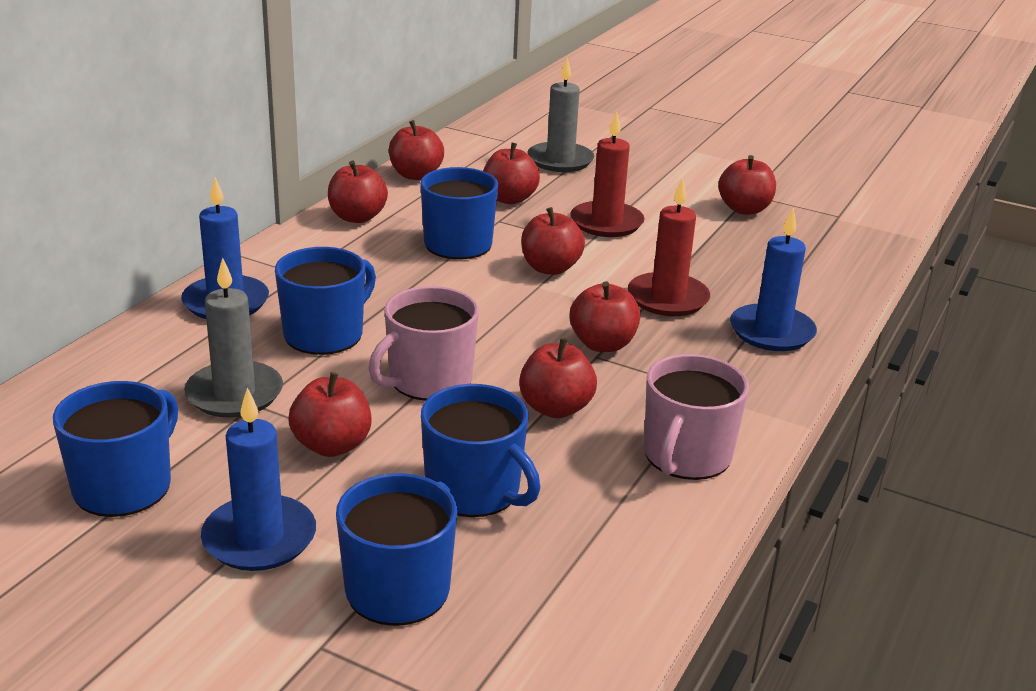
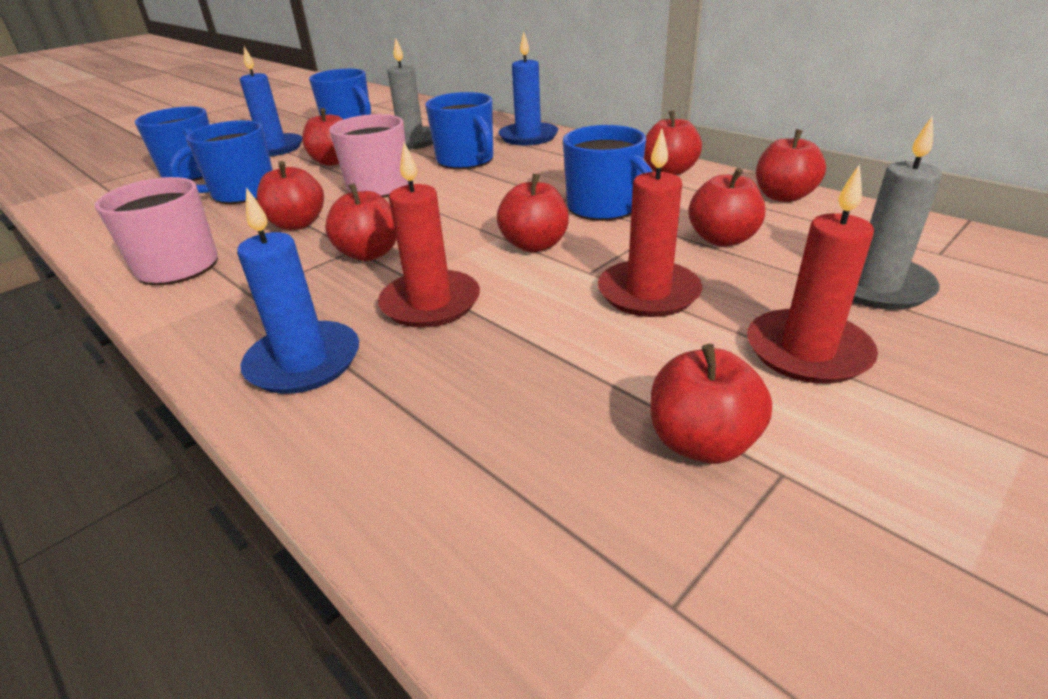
camera: 110 degrees right, 5 degrees up
(647, 183) = (807, 351): none -> red candle

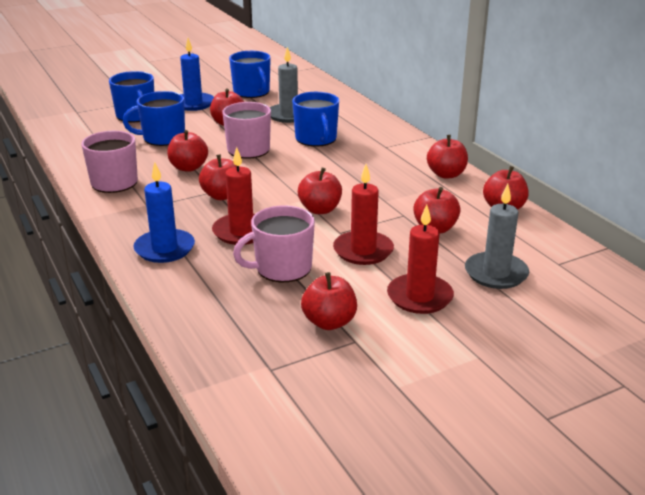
camera: 15 degrees right, 5 degrees down
(528, 137) = (372, 126): blue candle -> none
(538, 352) = (282, 268): none -> pink mug
(604, 208) = (380, 193): blue mug -> none

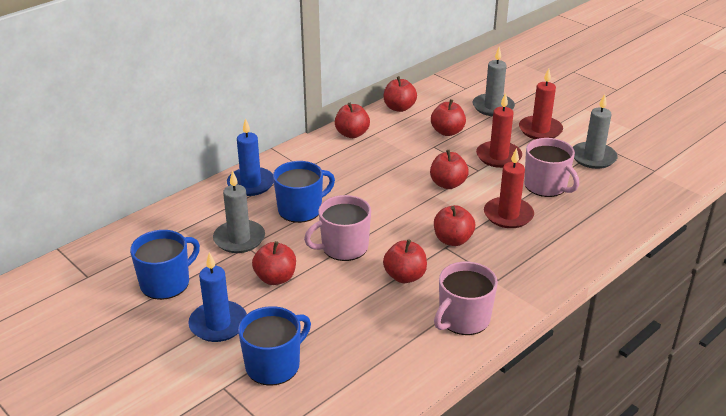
camera: 105 degrees left, 5 degrees up
(162, 138) = (337, 318): blue mug -> none
(164, 249) = (560, 247): blue candle -> blue candle (251, 184)
(329, 322) = (593, 157): red apple -> grey candle

